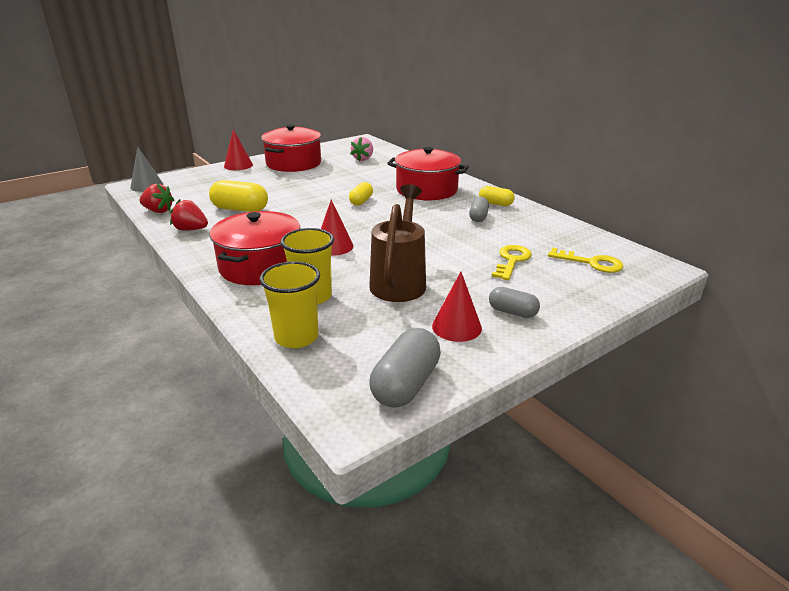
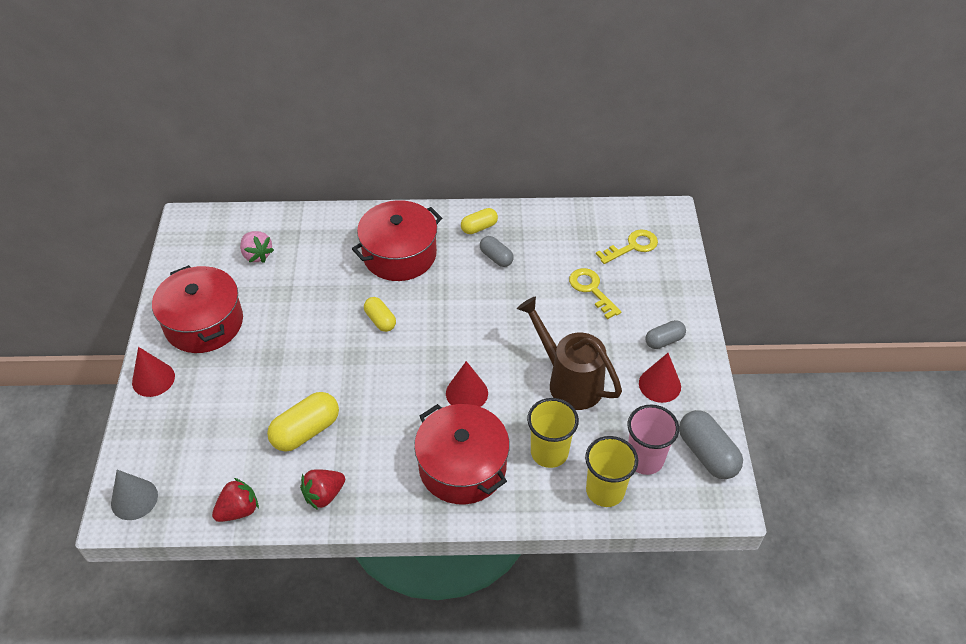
camera: 55 degrees left, 20 degrees up
(356, 347) = (644, 459): none -> pink cup

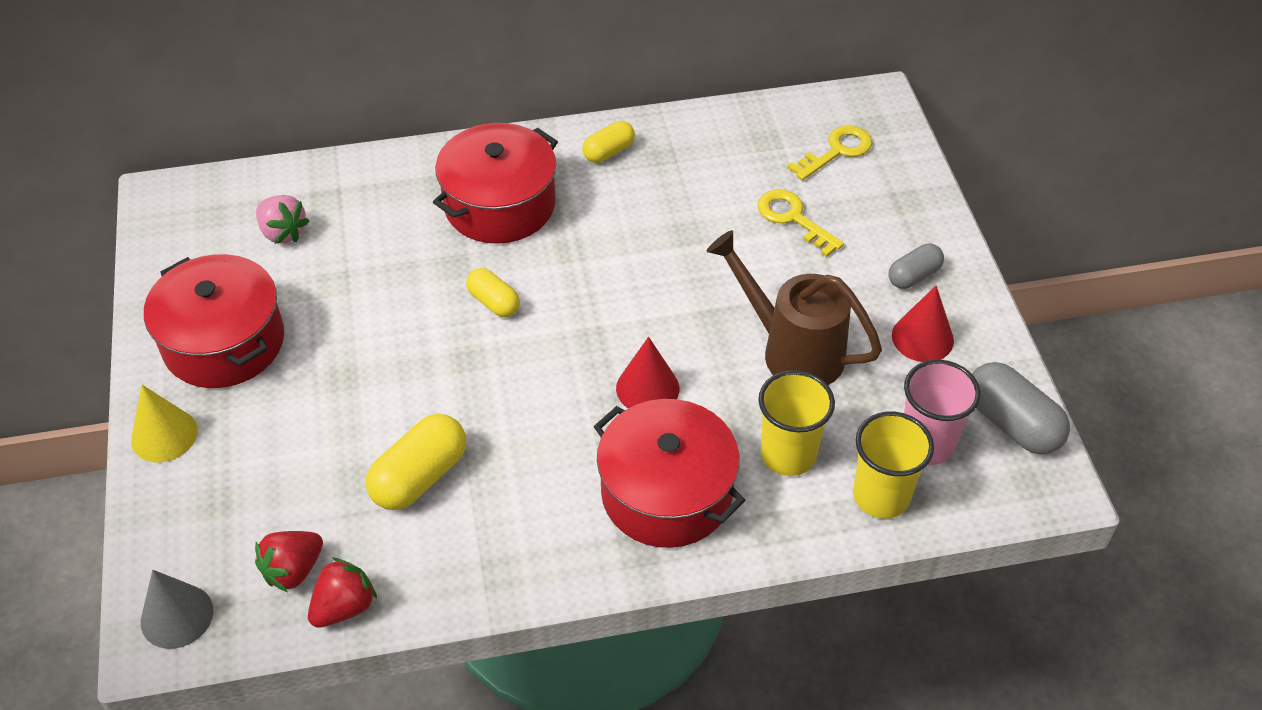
camera: 10 degrees left, 0 degrees up
(153, 379) = (164, 435): red cone -> yellow cone
(324, 495) = (469, 565): red strawberry -> red strawberry (293, 570)
(496, 257) = (644, 191): grey capsule -> none

